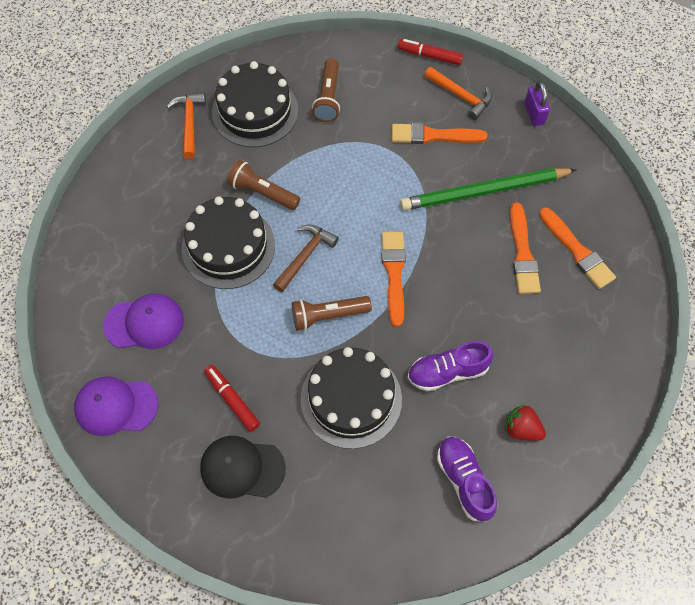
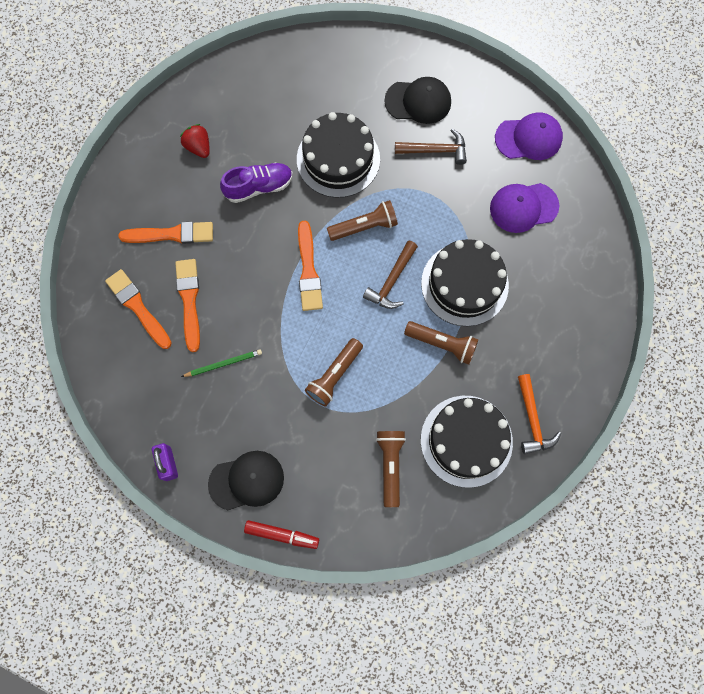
camera: 175 degrees right, 10 degrees up
(232, 400) = (435, 150): red marker -> brown hammer
(374, 173) = (334, 375): none -> brown flashlight
(433, 136) = (275, 426): orange brush -> orange brush (171, 234)
(460, 96) = (246, 480): orange hammer -> black cap
(464, 480) = (245, 106): purple shoe -> none
(484, 191) = (223, 363): green pencil -> green pencil, size x0.46
(522, 429) = (198, 147): red strawberry -> red strawberry turned 150 degrees counterclockwise

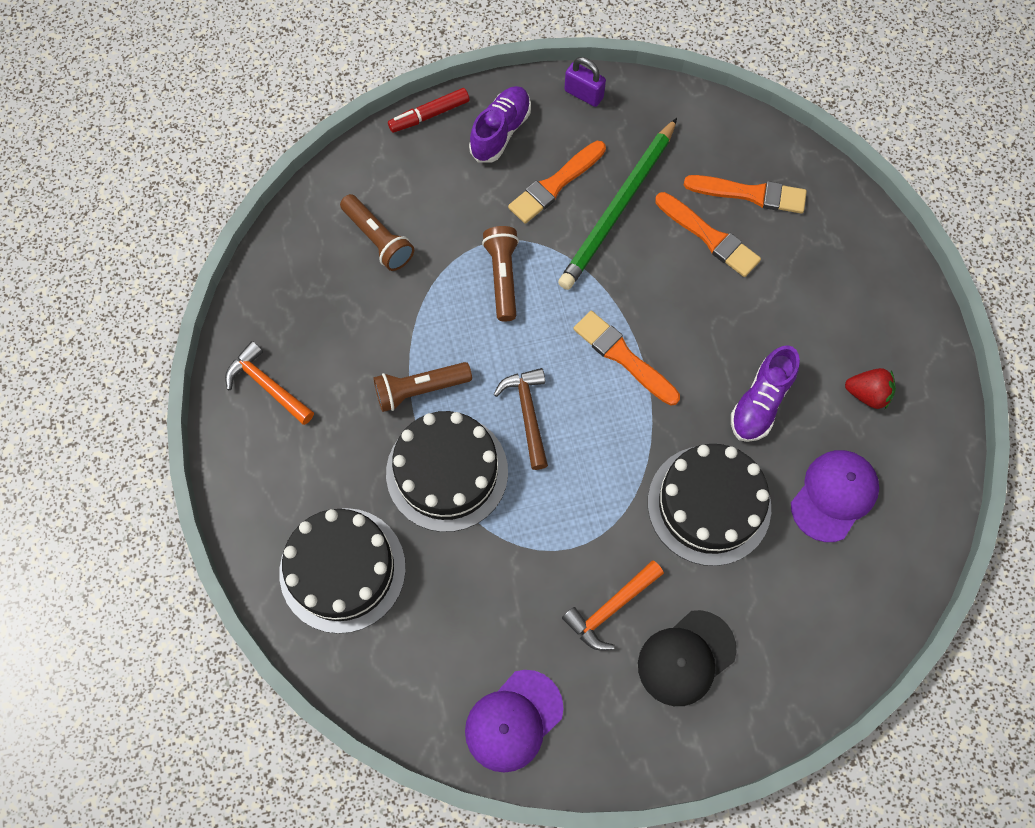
camera: 140 degrees right, 5 degrees down
(171, 234) = (794, 283): orange brush -> orange brush (555, 184)
(223, 363) = (618, 208): green pencil -> green pencil, size x2.17
(246, 480) = (500, 132): black cap -> purple shoe
(364, 227) = (609, 449): brown flashlight -> none
(435, 150) = (611, 608): brown hammer -> orange hammer
(466, 441) = (321, 315): black cake -> black cake (342, 569)
(523, 207) = (450, 619): purple cap -> purple cap (834, 495)

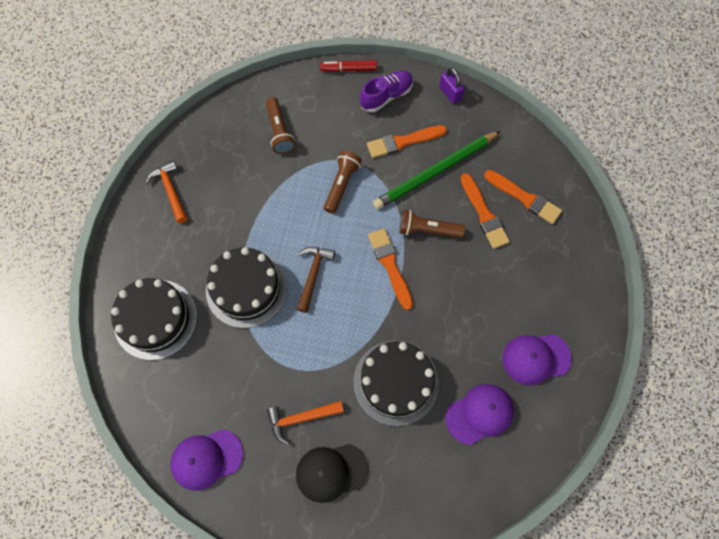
camera: 25 degrees right, 0 degrees up
(420, 390) = (257, 232): brown flashlight -> brown flashlight (428, 230)
(760, 402) = (462, 332): purple shoe -> none
(867, 394) = (535, 358): red strawberry -> purple cap

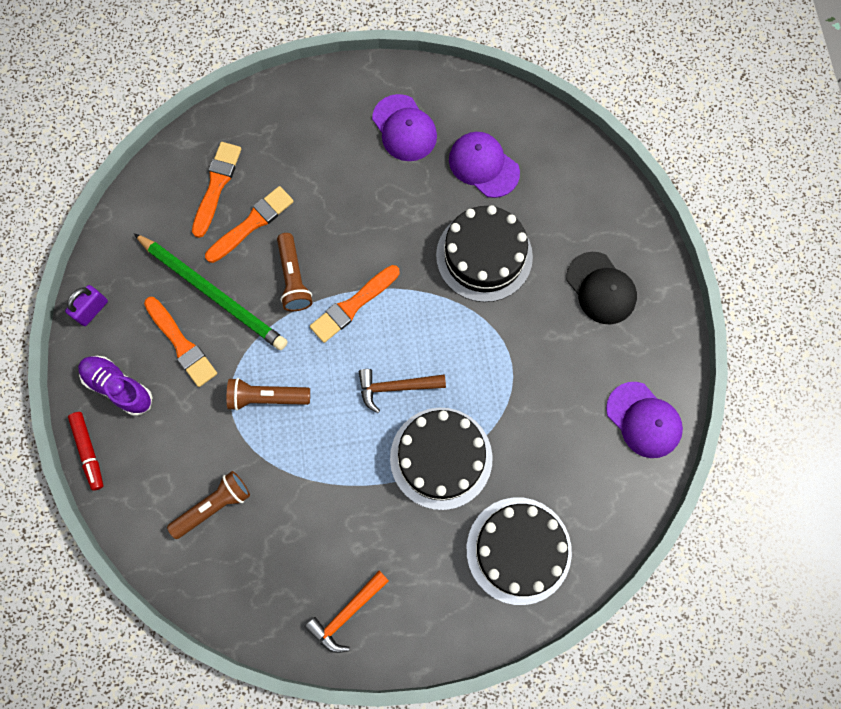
camera: 110 degrees left, 5 degrees up
(301, 418) = (561, 338): orange hammer -> none

